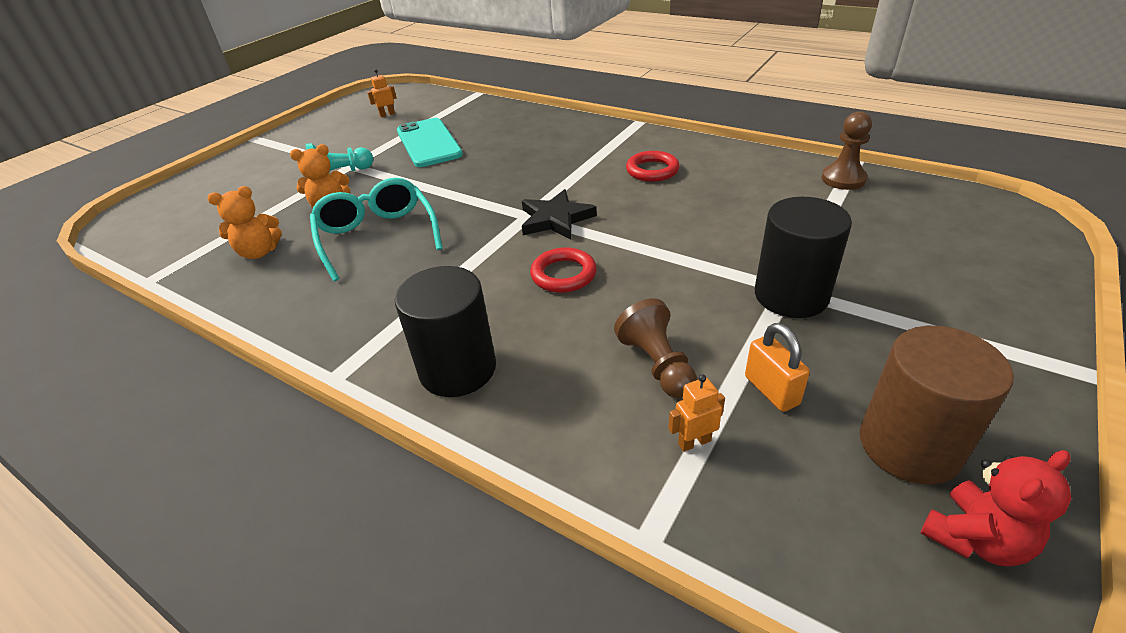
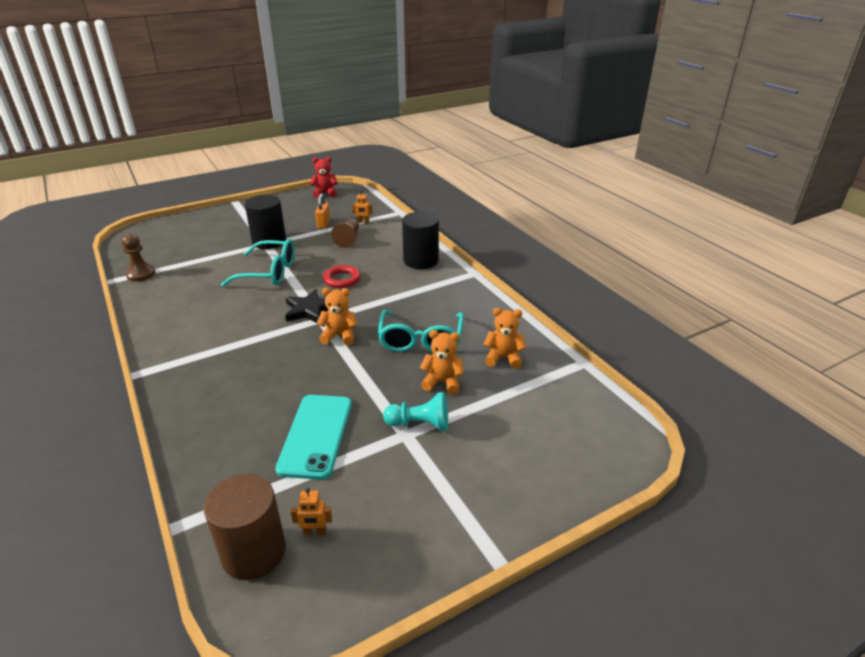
camera: 155 degrees left, 5 degrees down
(484, 207) = (339, 336): none -> orange teddy bear
(652, 170) = (210, 321): red ring -> none
(688, 243) = (268, 272): none -> turquoise glasses
(909, 445) = (309, 206): brown cylinder -> brown cylinder (254, 552)

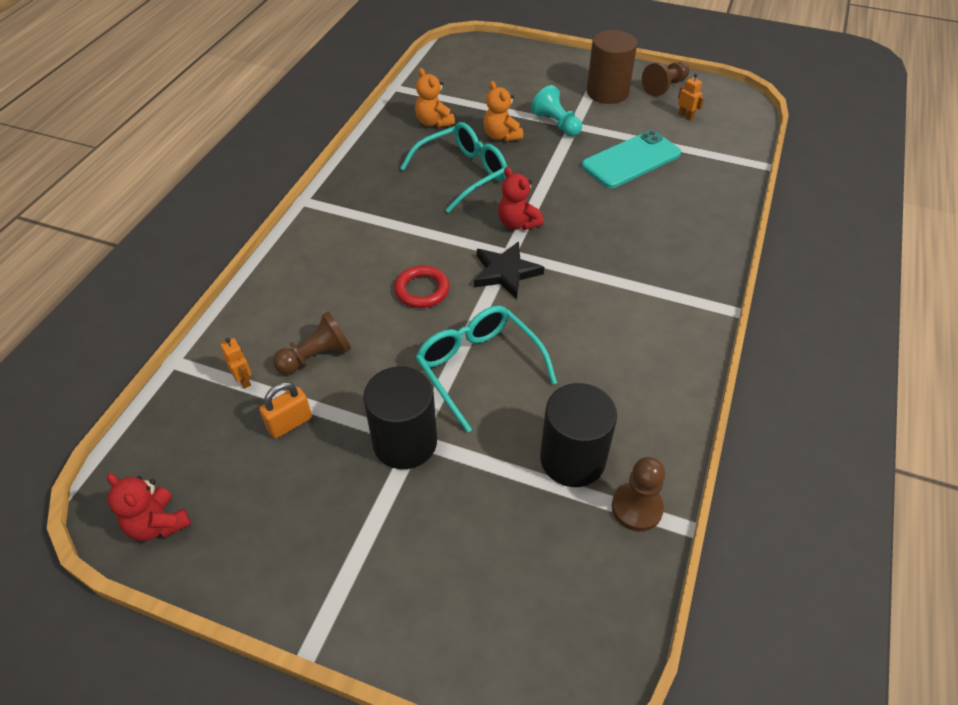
camera: 130 degrees left, 15 degrees up
(254, 552) = (728, 128): brown cylinder -> brown cylinder (607, 92)
(339, 336) = (518, 223): orange teddy bear -> red teddy bear
(381, 562) = (665, 87): none -> brown pawn
(421, 260) = (312, 254): black cylinder -> black cylinder (572, 459)

